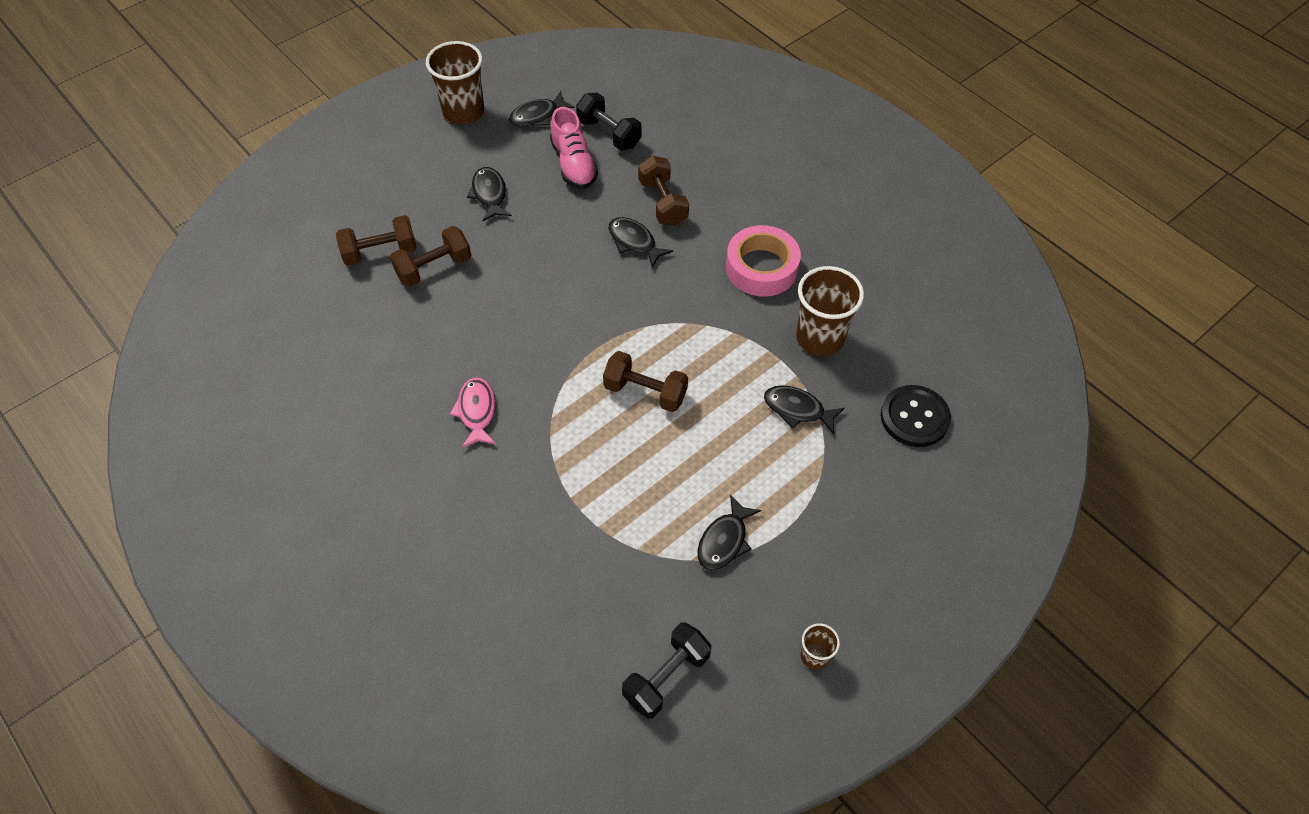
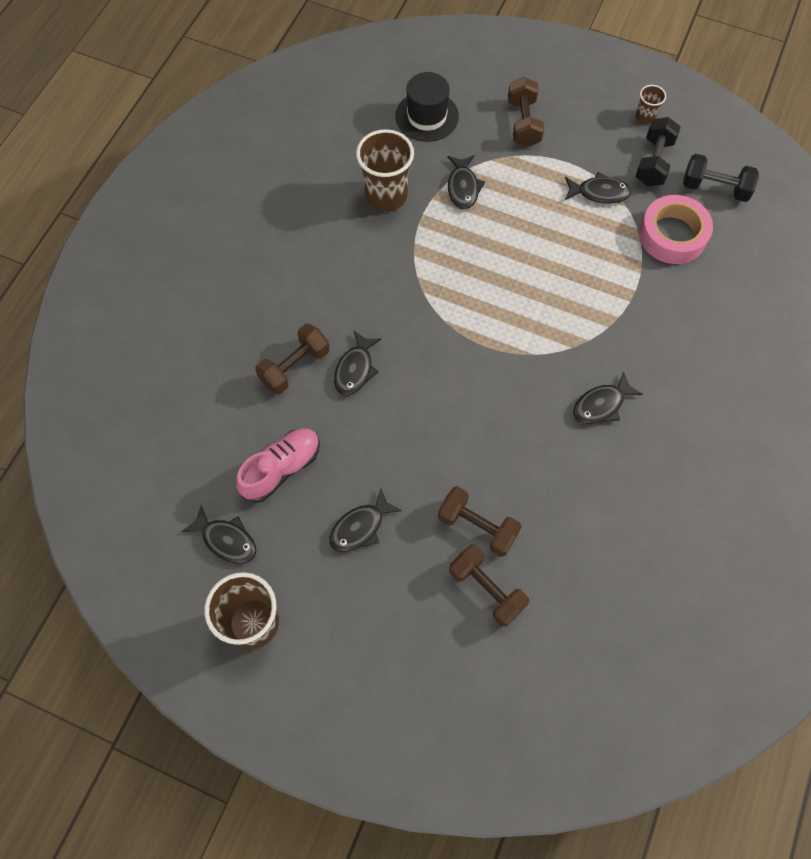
camera: 115 degrees left, 10 degrees up
(476, 411) = (601, 405): pink fish -> black fish
(609, 134) = (222, 456): black dumbbell -> black dumbbell (653, 162)
(645, 392) = (508, 292): brown dumbbell -> brown dumbbell (523, 123)
(761, 268) = (333, 260): pink tape -> pink tape (672, 235)
(914, 417) = (427, 116): black button -> black hat

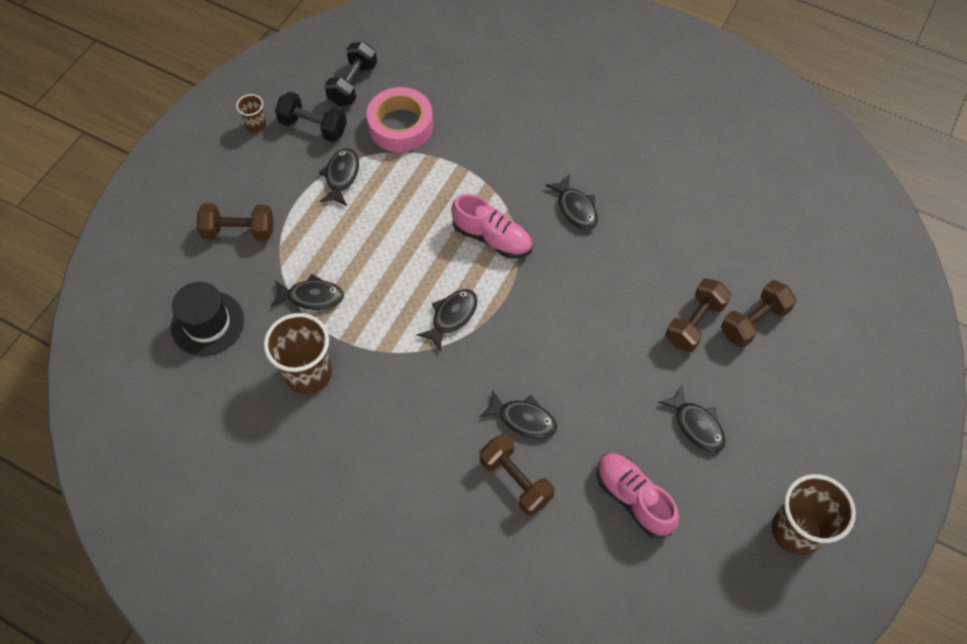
camera: 85 degrees left, 5 degrees down
(226, 540) = (711, 556): black fish -> black fish (452, 317)
(551, 328) = (492, 238): none -> pink shoe

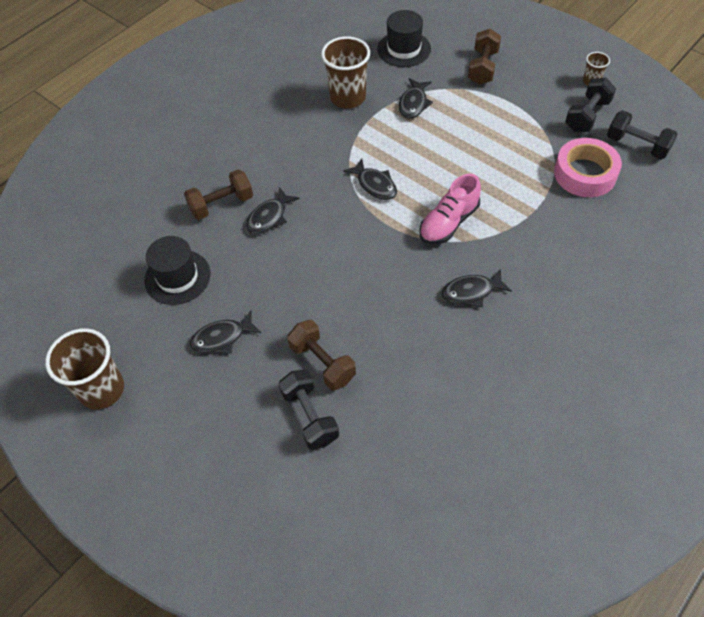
camera: 105 degrees right, 5 degrees down
(341, 176) = (530, 129): black fish -> none
(633, 498) = (177, 277): pink shoe -> black hat
(754, 322) = (310, 416): brown dumbbell -> black dumbbell

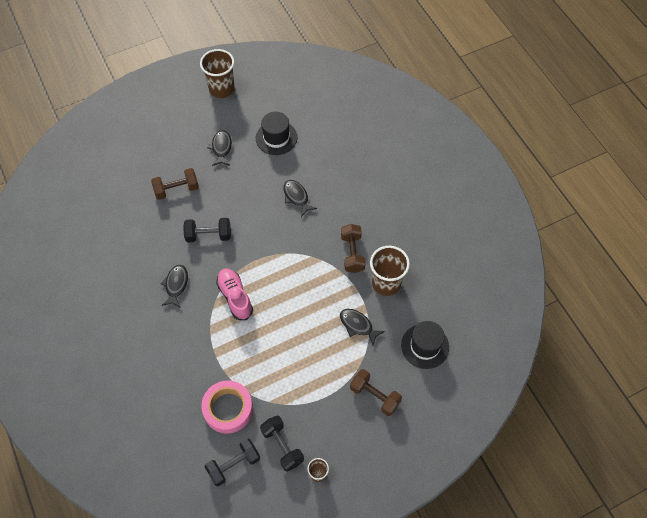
camera: 110 degrees right, 5 degrees up
(221, 204) = (321, 174): brown dumbbell -> brown dumbbell (352, 253)
(310, 416) = (149, 173): black dumbbell -> black dumbbell (208, 235)
(375, 185) = (291, 267): black fish -> none

